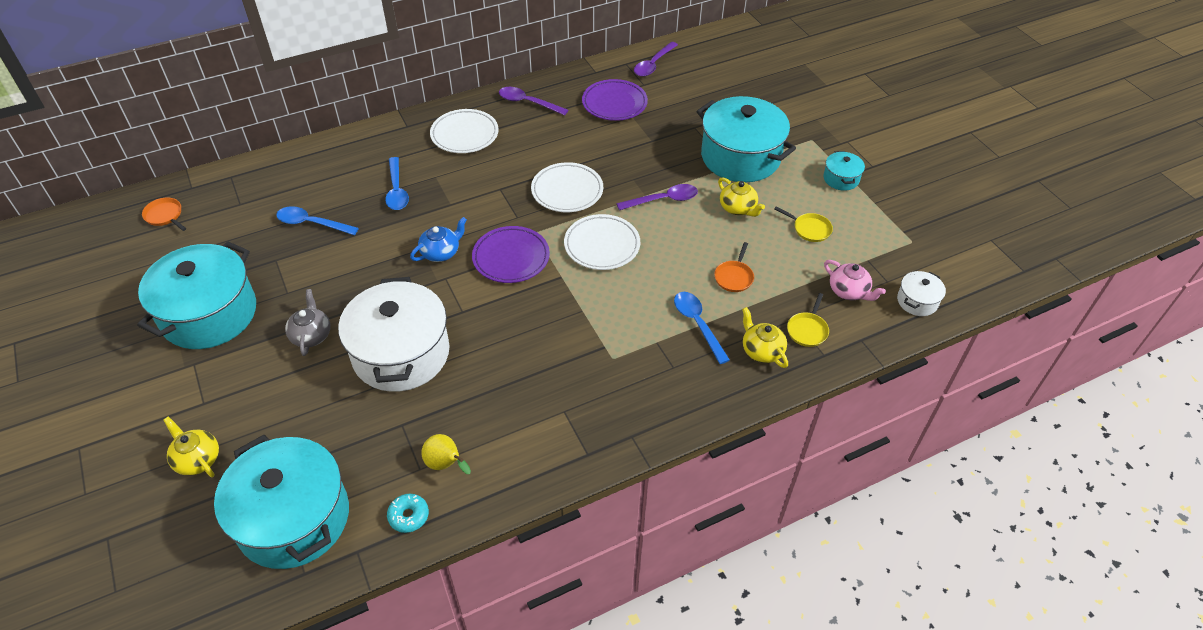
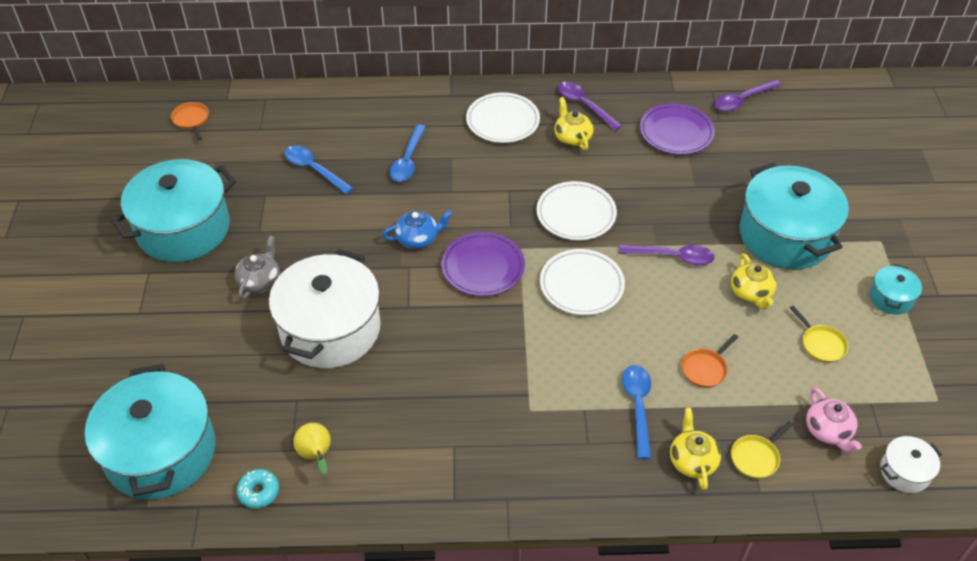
camera: 25 degrees right, 0 degrees up
(197, 459) = (109, 364): yellow teapot -> yellow teapot (572, 137)

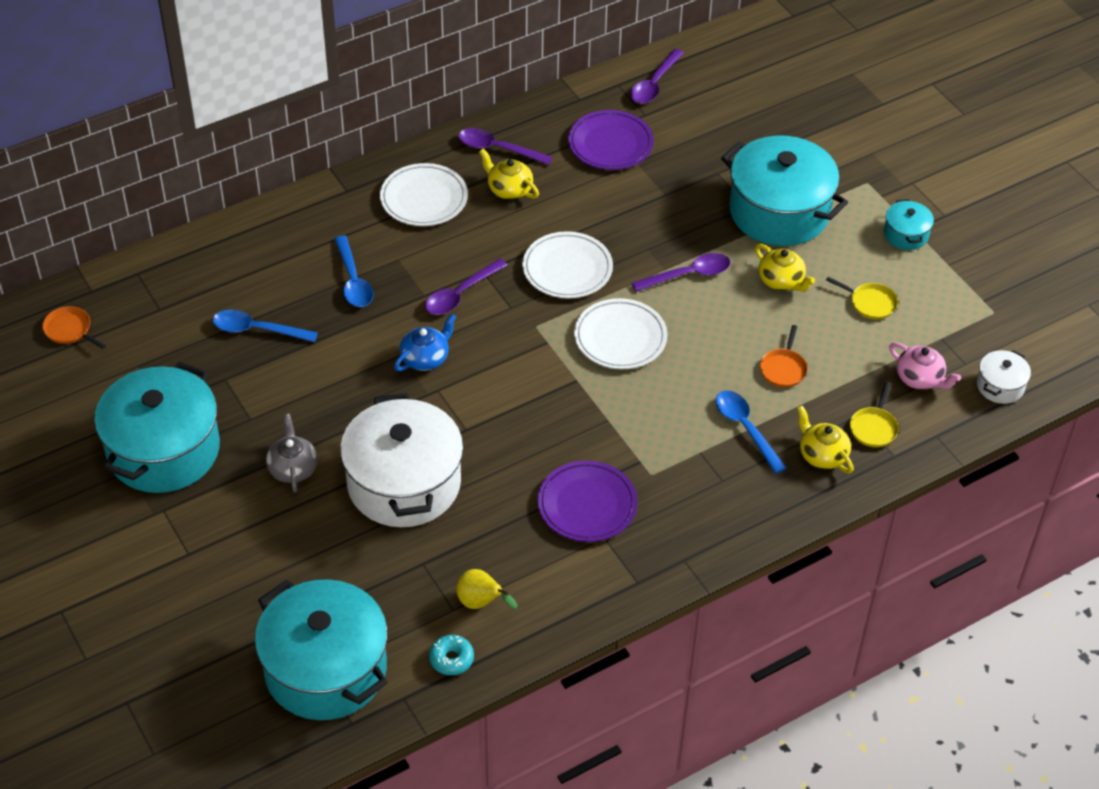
camera: 30 degrees left, 0 degrees up
(479, 201) = (460, 294): none -> purple spoon
(483, 267) = (512, 360): purple plate -> purple plate (587, 505)

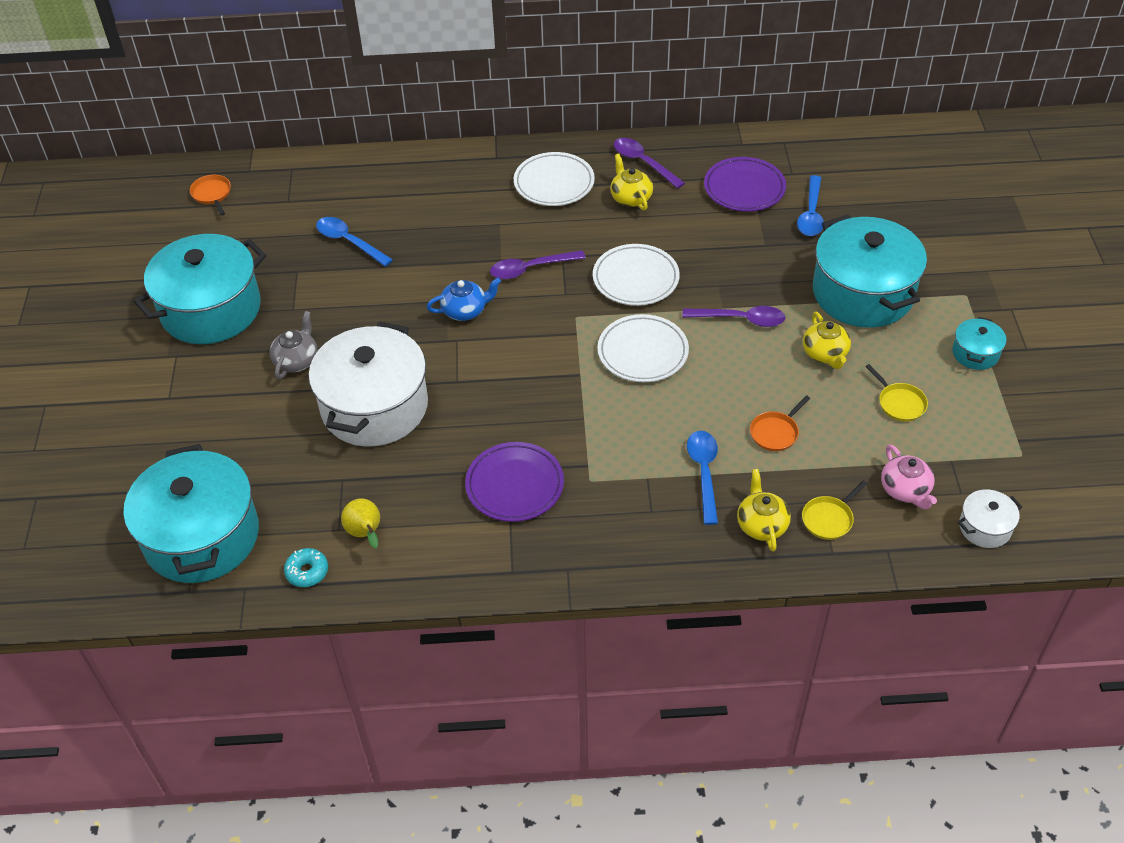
camera: 30 degrees right, 0 degrees up
(353, 280) = (451, 228): blue spoon -> blue spoon (811, 214)
(654, 84) = (817, 151): purple spoon -> none

